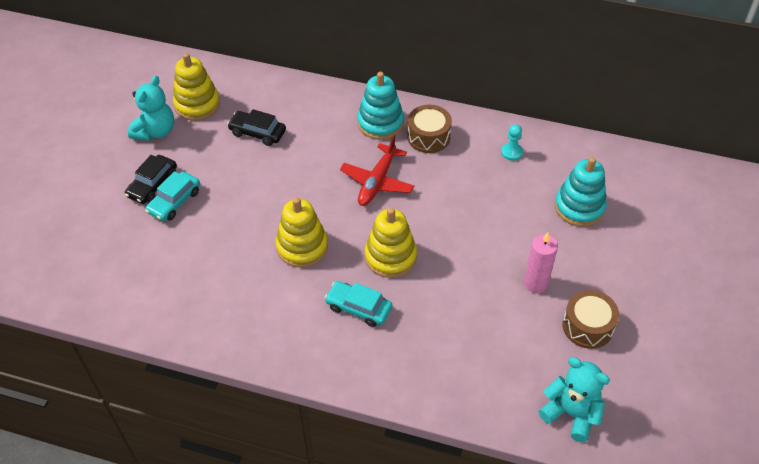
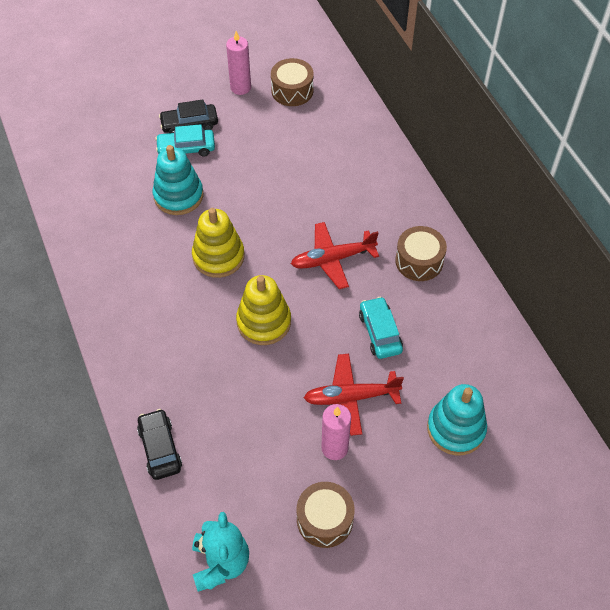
camera: 50 degrees right, 5 degrees up
(155, 131) = (240, 87): turquoise teddy bear -> pink candle
(197, 104) = (292, 91): yellow stacking toy -> brown drum
(257, 132) = (303, 147): black car -> black car (160, 448)
(358, 308) = (194, 335): turquoise car -> turquoise car (380, 332)
(380, 123) = (398, 217): turquoise stacking toy -> turquoise stacking toy (178, 196)
(503, 247) = (350, 397): none -> red plane
(511, 152) = (466, 334): turquoise pawn -> none

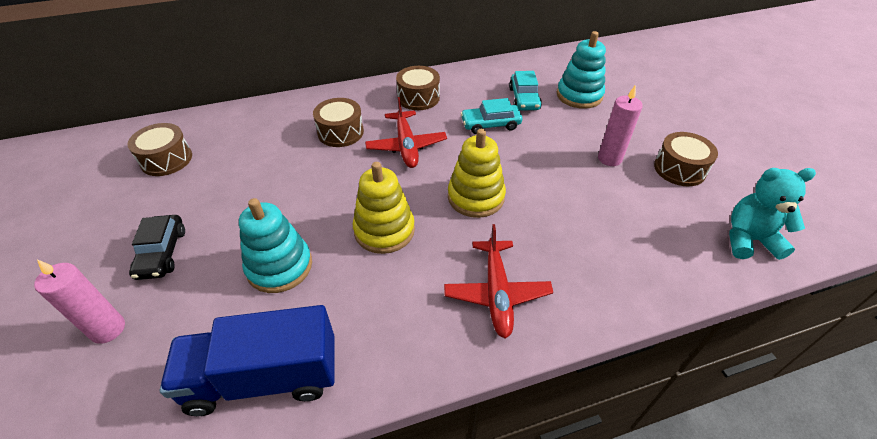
camera: 85 degrees left, 10 degrees down
(89, 210) = (264, 377): none -> blue truck
(160, 448) = (639, 288): black car -> none
(186, 148) = (203, 257): turquoise car -> turquoise car (524, 98)
(240, 87) = (131, 201): pink candle -> pink candle (108, 329)
(347, 203) = (340, 132): none -> brown drum
(350, 397) = (557, 146): red plane -> red plane (497, 293)

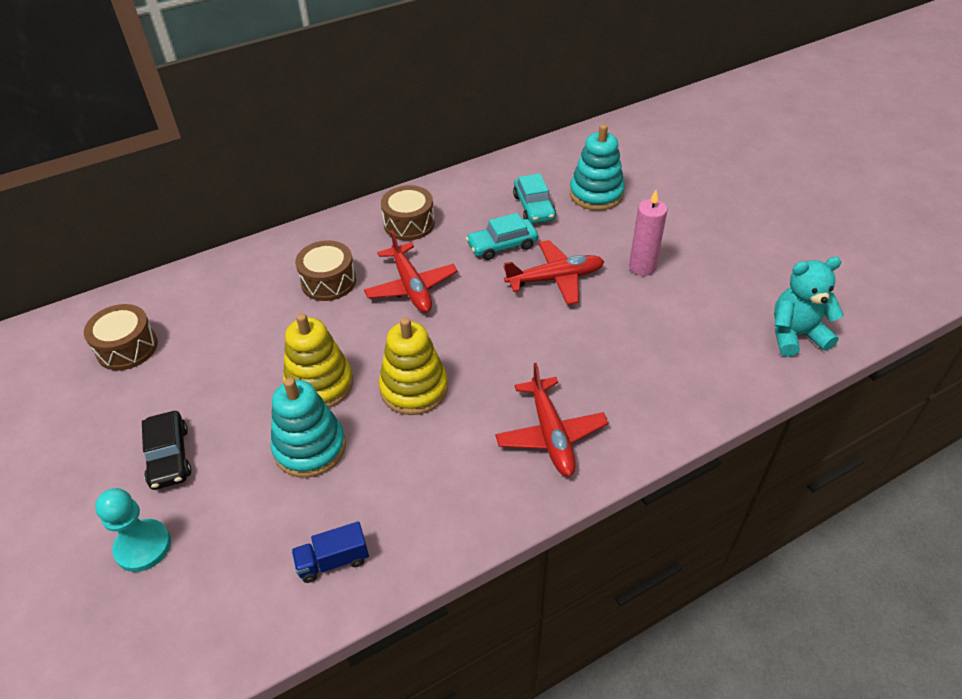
camera: 10 degrees left, 0 degrees up
(108, 329) = (143, 546): pink candle -> turquoise pawn
(264, 377) = (333, 561): blue truck -> blue truck, size x0.46
(476, 197) = (505, 335): yellow stacking toy -> yellow stacking toy (319, 384)
(530, 157) = (555, 279): none -> red plane
(679, 169) = (718, 267): brown drum -> none

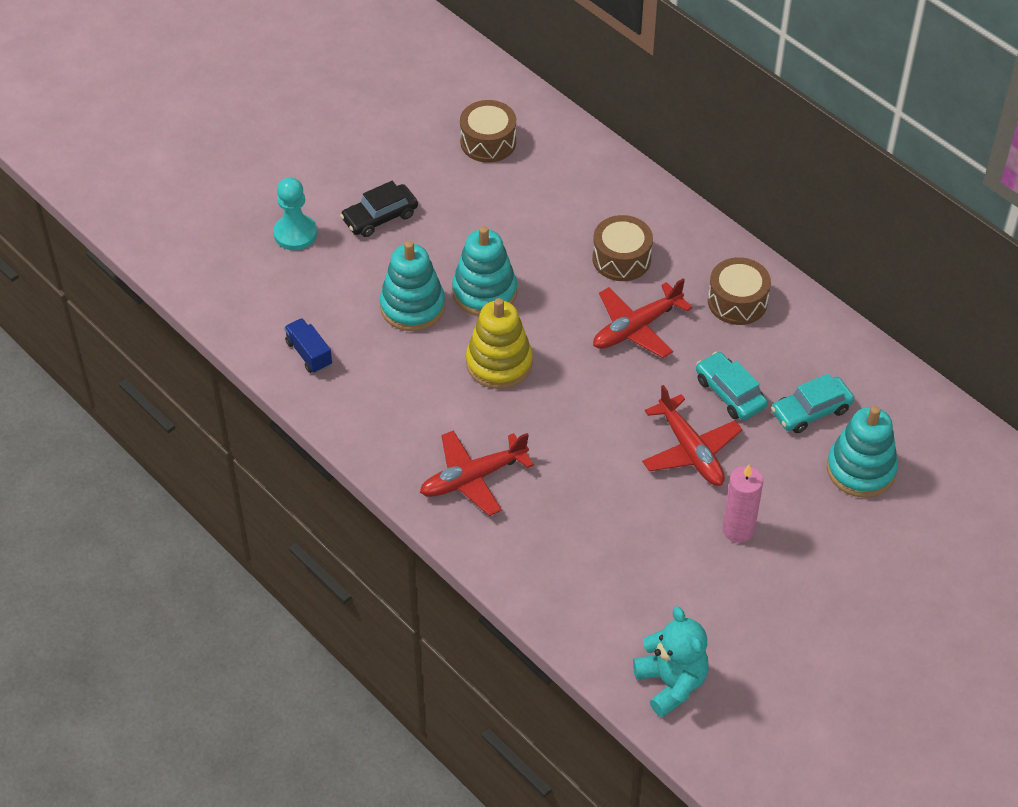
camera: 75 degrees right, 5 degrees up
(319, 384) = (484, 292): yellow stacking toy -> turquoise stacking toy

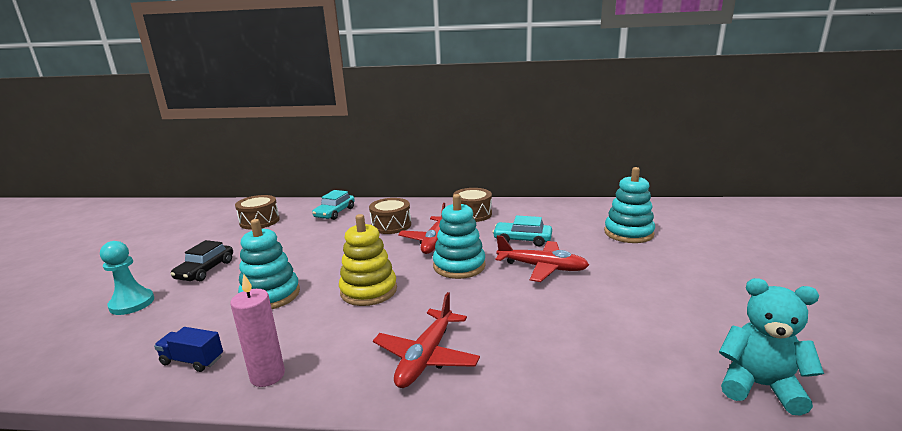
camera: 40 degrees left, 30 degrees down
(484, 292) = (320, 268): turquoise stacking toy -> turquoise stacking toy (459, 266)
(738, 530) = (626, 283): pink candle -> pink candle (267, 376)
(811, 411) = (569, 227): turquoise car -> turquoise car (335, 213)

